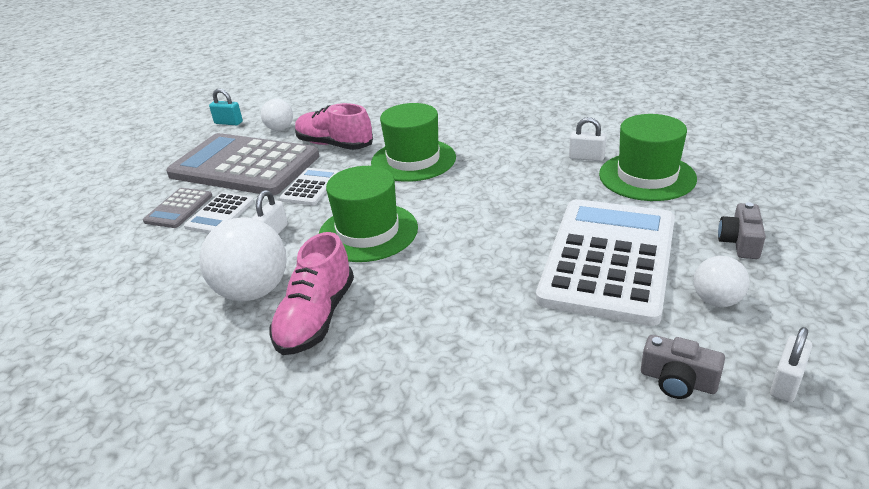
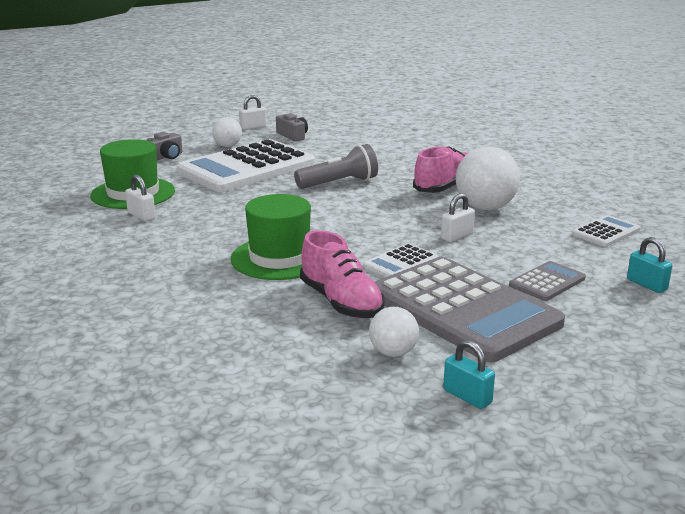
camera: 155 degrees left, 10 degrees down
(87, 234) = (647, 285): none -> turquoise padlock
(220, 214) = (502, 264): white calculator -> white calculator (606, 232)
(368, 232) = (378, 217): green hat -> none
(461, 273) = (339, 183): none -> grey flashlight

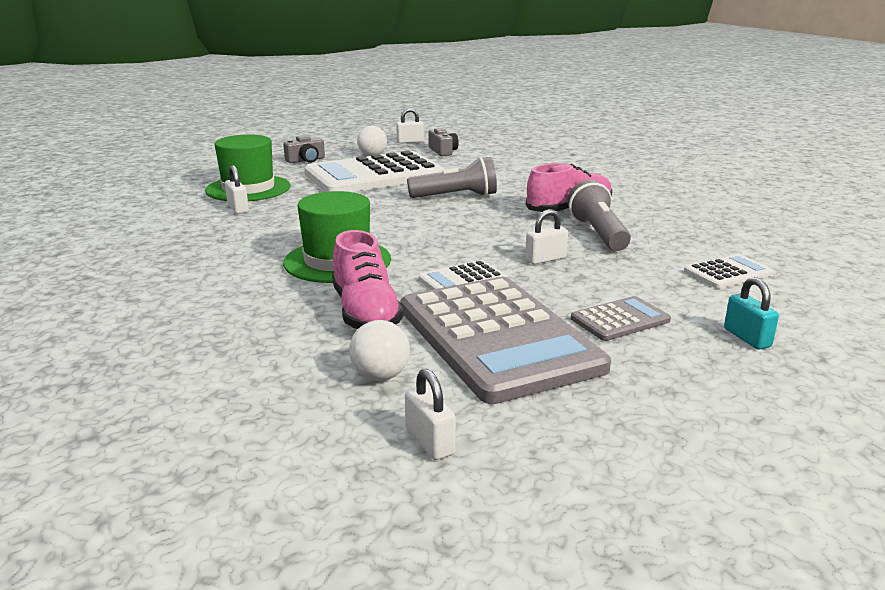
camera: 15 degrees right, 0 degrees up
(467, 397) = (429, 442): turquoise padlock -> white padlock
(485, 208) = (598, 234): white ball -> grey flashlight

